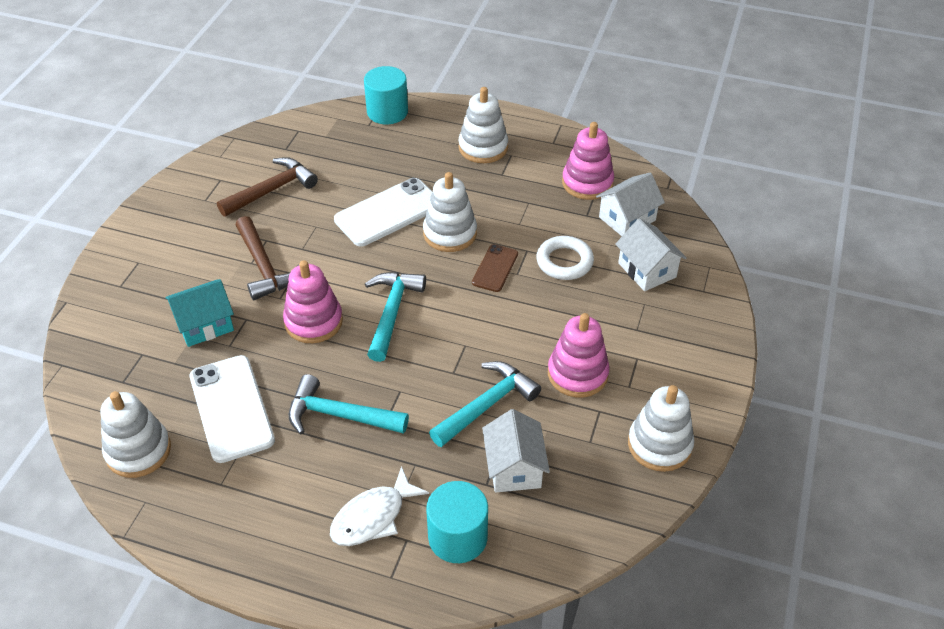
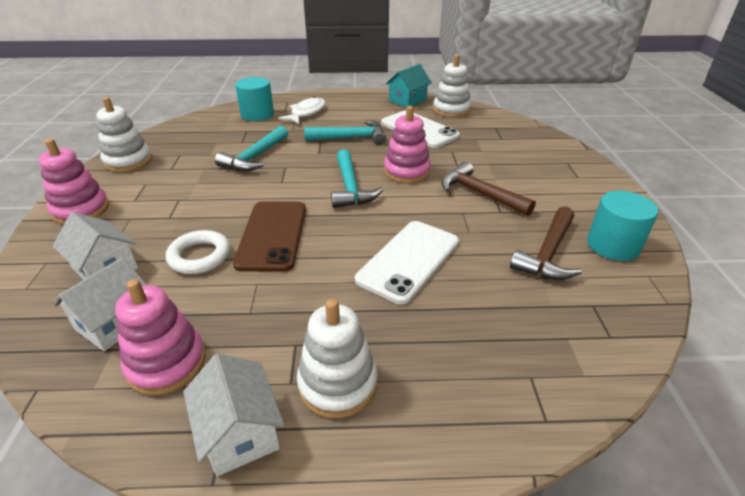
camera: 160 degrees right, 10 degrees down
(205, 325) = (481, 156): turquoise house -> turquoise house (407, 100)
(387, 112) = (525, 412): turquoise cylinder -> turquoise cylinder (613, 245)
(450, 233) = (331, 255): white stacking toy -> none
(495, 268) = (272, 235): brown phone -> brown phone, size x1.80
(514, 468) = (230, 138): white house -> white house (240, 432)
(577, 374) = (187, 182): pink stacking toy -> pink stacking toy (81, 210)

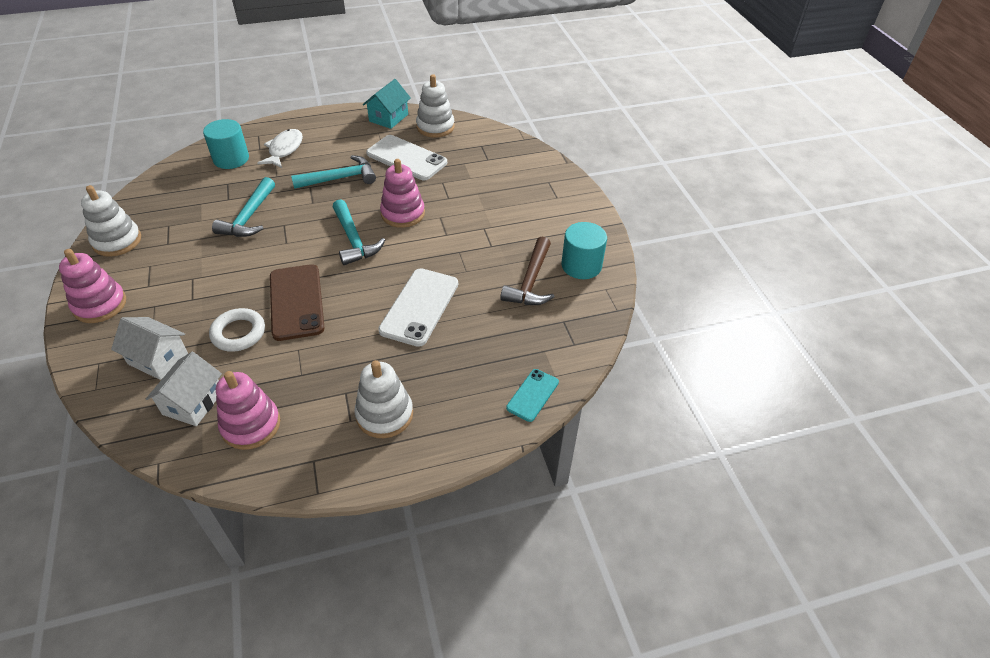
camera: 15 degrees left, 10 degrees up
(240, 432) = (324, 459): white house -> none
(479, 193) = (472, 229): brown hammer -> none
(551, 397) = (533, 395): none -> turquoise phone

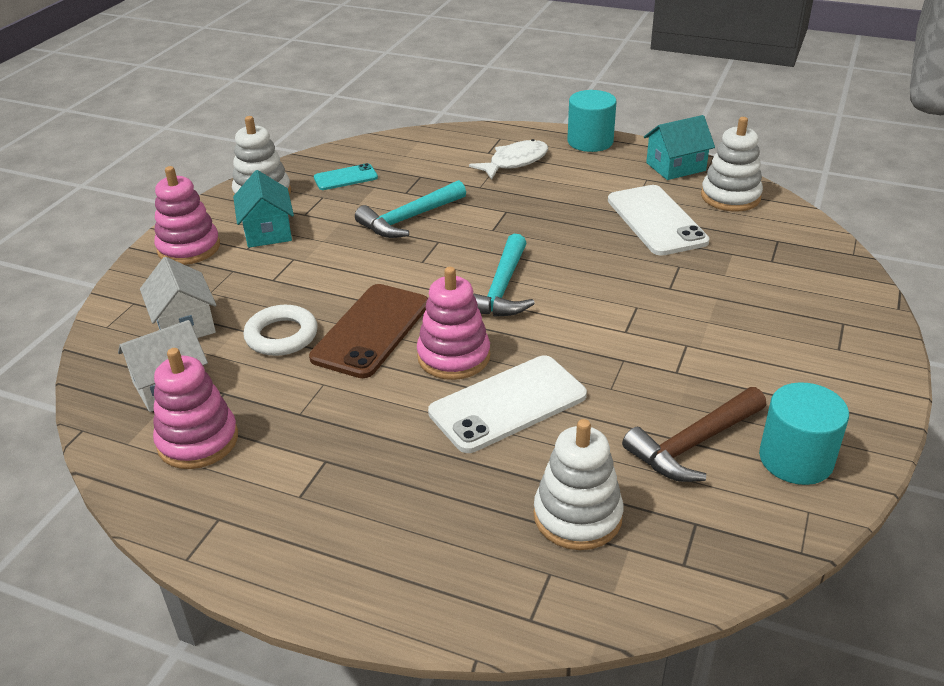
camera: 40 degrees right, 10 degrees down
(151, 267) = (267, 231): none -> turquoise house
(231, 159) = (448, 153): turquoise cylinder -> turquoise cylinder (590, 141)
(340, 178) = (550, 215): turquoise hammer -> none
(384, 414) = (343, 512): white stacking toy -> white stacking toy (577, 516)
(403, 213) = (590, 283): pink stacking toy -> pink stacking toy (453, 356)
(533, 395) = (555, 600): turquoise phone -> turquoise phone (345, 178)

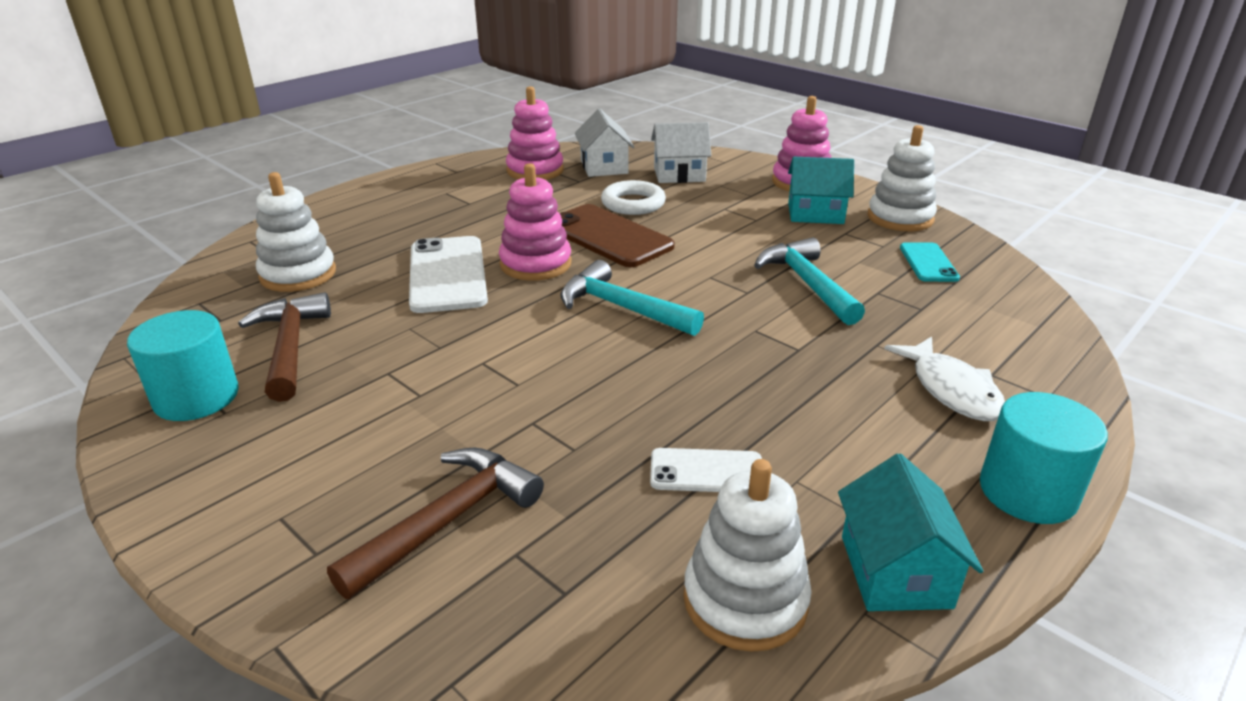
camera: 110 degrees right, 5 degrees down
(656, 221) = (706, 471): white phone -> white phone, size x0.56
(775, 288) = (447, 521): none -> brown hammer

